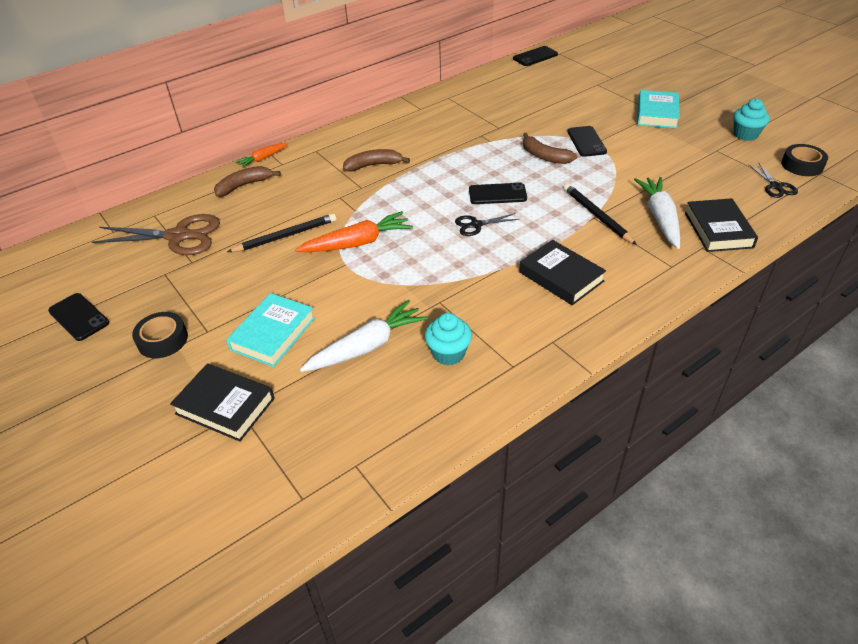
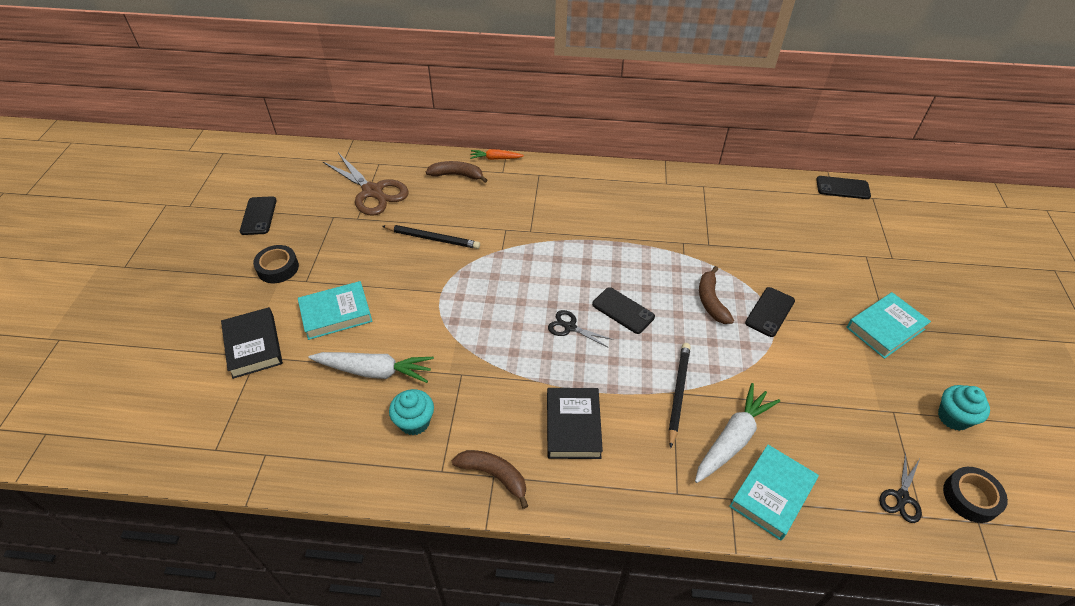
camera: 40 degrees right, 5 degrees up
(357, 243) = (469, 280): orange carrot -> none
(373, 165) = (563, 216): brown banana -> brown banana (494, 475)
(718, 230) = (772, 494): black book -> turquoise book

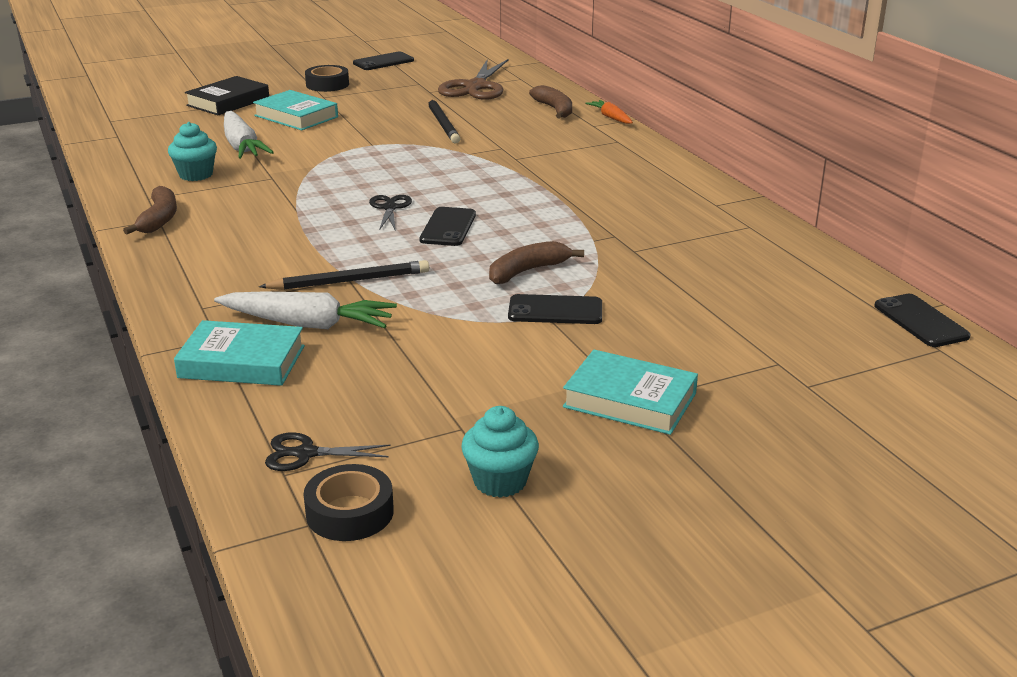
camera: 60 degrees right, 20 degrees down
(573, 426) = (250, 239): black book -> none

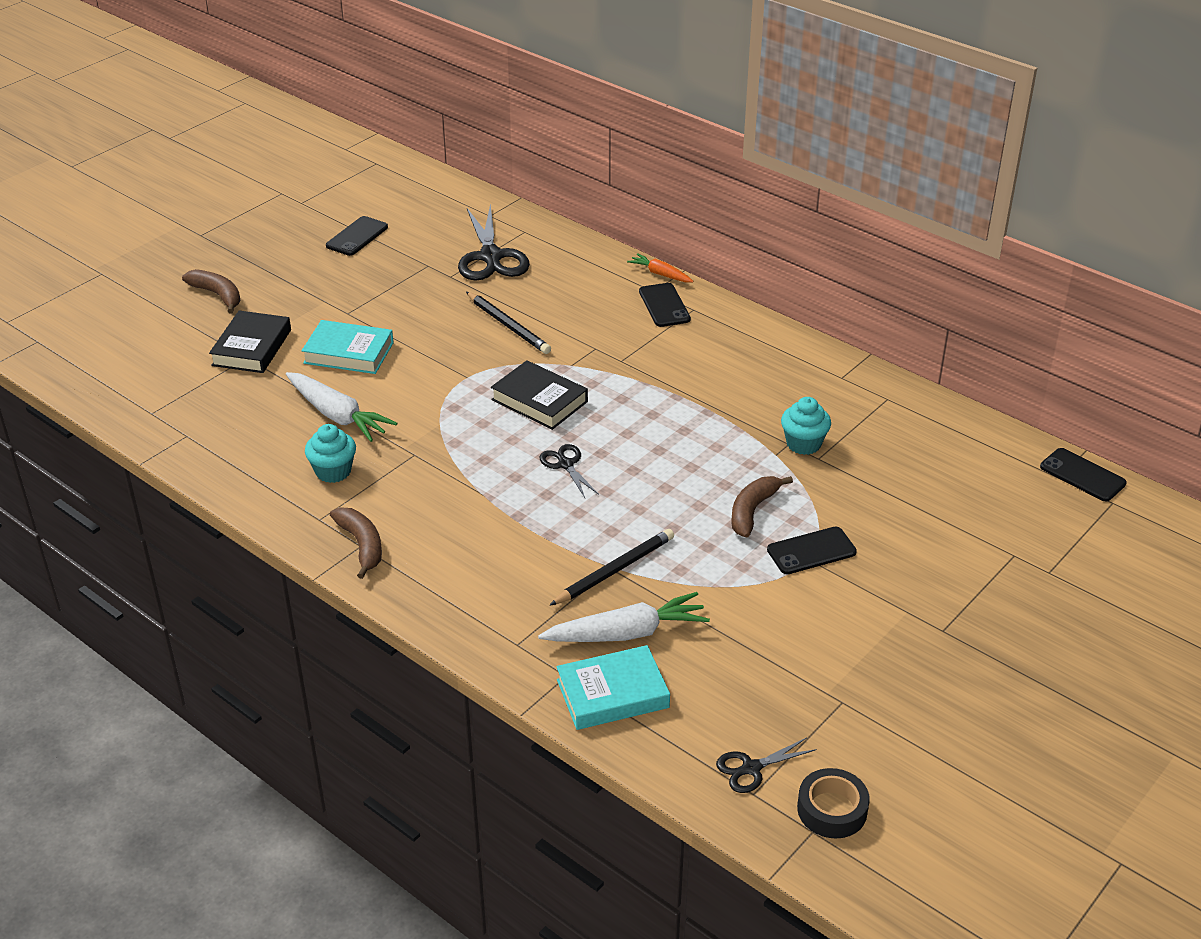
camera: 25 degrees left, 10 degrees up
(327, 84) = (332, 291): black tape -> none
(415, 168) = (539, 400): none -> black book
(448, 227) = (640, 475): black phone -> black phone (664, 305)
(475, 87) = (491, 257): brown scissors -> black scissors
(500, 481) = (910, 742): turquoise cupcake -> turquoise cupcake (803, 444)
(554, 109) = (598, 275): brown banana -> brown banana (217, 295)
(630, 400) = (939, 630): turquoise book -> none

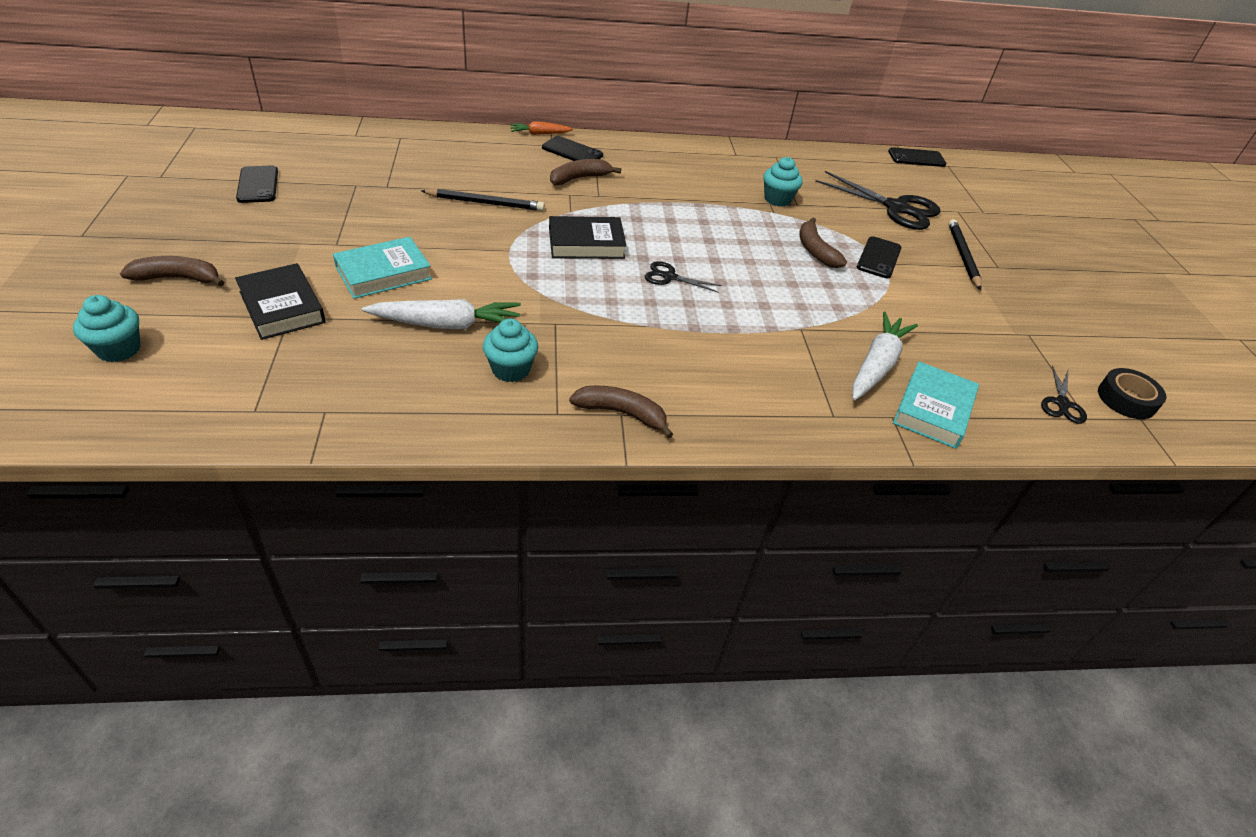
camera: 50 degrees left, 5 degrees up
(130, 332) = (119, 349): none -> turquoise cupcake
(491, 257) = (399, 162): black scissors -> black scissors (896, 208)
(614, 570) = (806, 329): black pencil -> black pencil (963, 256)
(629, 336) = (579, 178): none -> brown banana

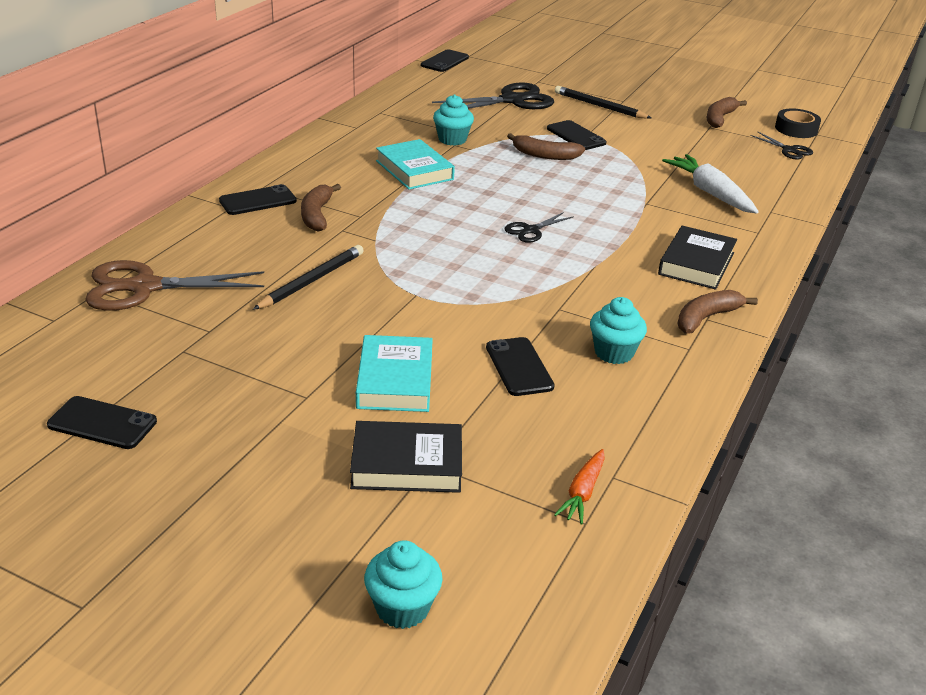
camera: 55 degrees left, 10 degrees down
(178, 278) = (279, 533): brown banana -> brown banana (720, 118)
(418, 149) = (144, 287): none -> brown scissors
(447, 325) = (519, 367): white carrot -> black phone
(540, 134) = (197, 205): orange carrot -> orange carrot (582, 493)
(586, 243) = (441, 251): black book -> black book (696, 263)
(933, 410) = (771, 194): turquoise book -> turquoise book (414, 170)

